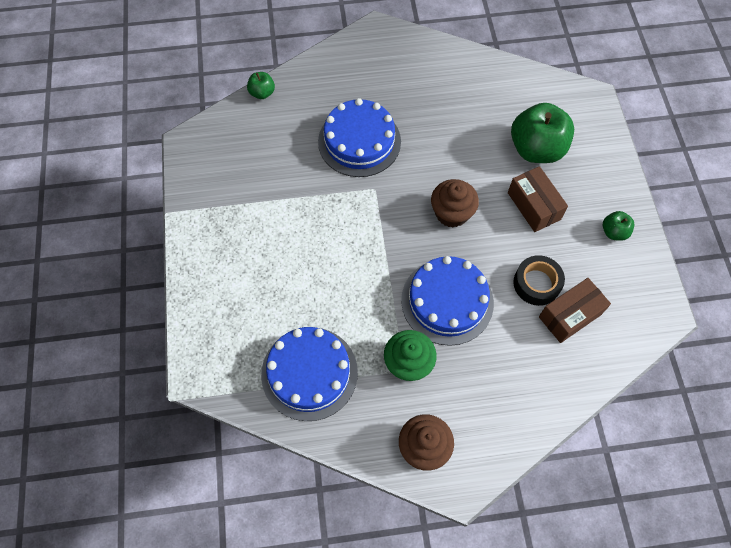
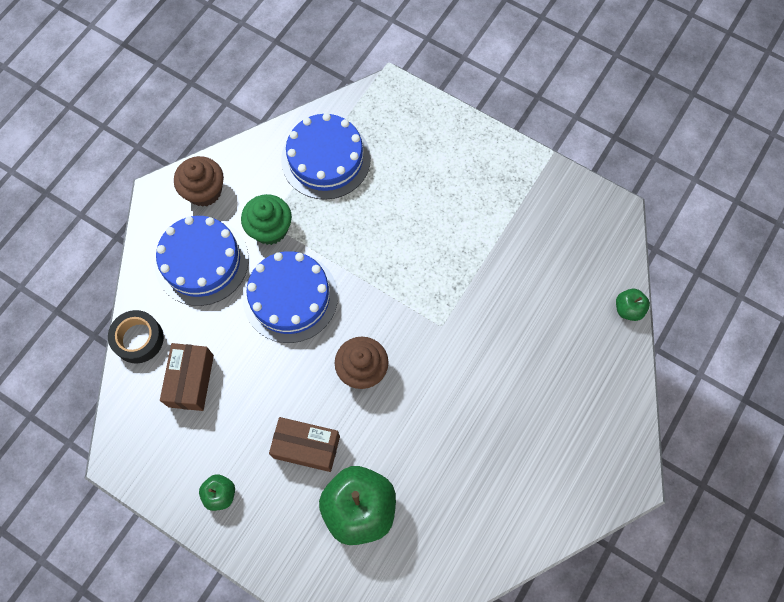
camera: 130 degrees right, 5 degrees up
(359, 141) = (502, 352): blue cake -> blue cake (201, 261)
(536, 283) = (239, 380): black tape -> black tape (138, 339)

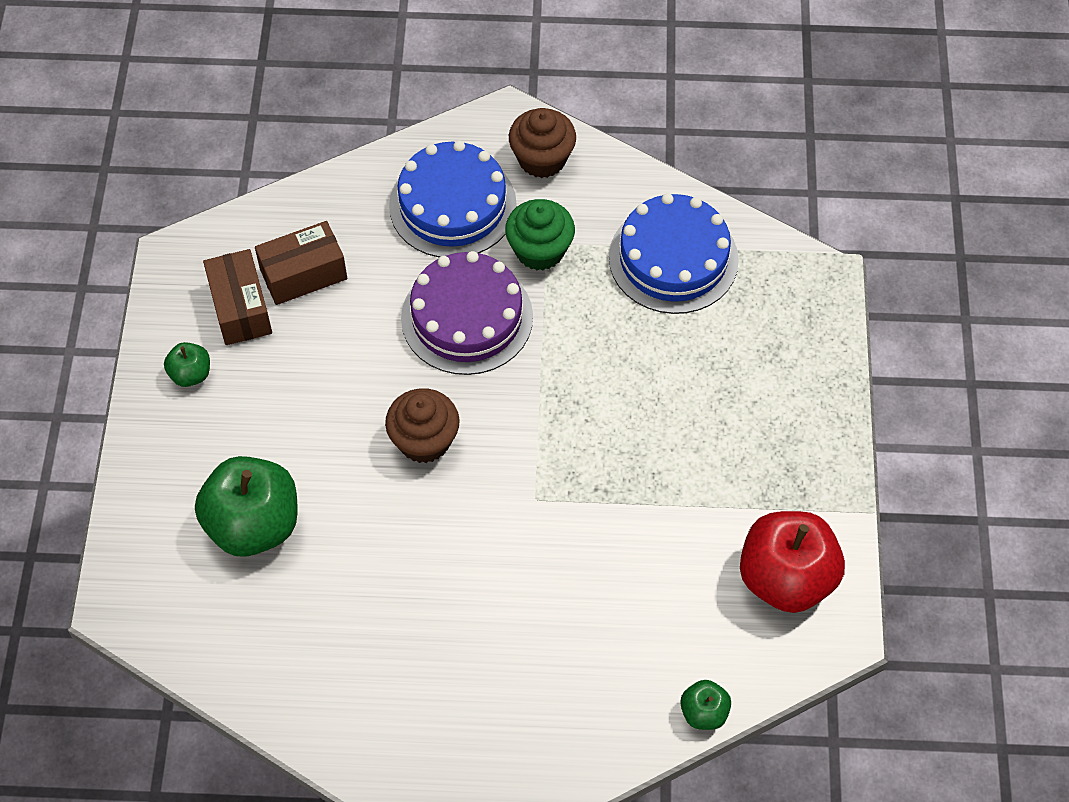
camera: 60 degrees right, 10 degrees down
(138, 339) = (320, 197): black tape -> none
(290, 297) = (467, 317): blue cake -> purple cake
(306, 447) = (294, 431): brown box -> brown box (240, 308)
(569, 219) = (786, 578): none -> red apple

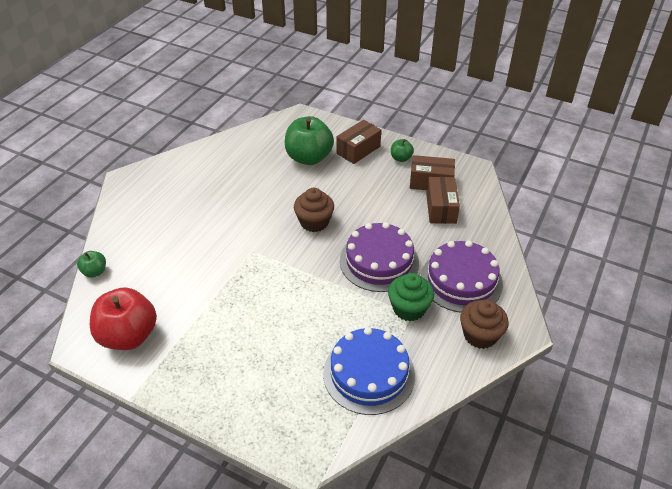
camera: 115 degrees right, 15 degrees down
(194, 452) = (358, 150): none -> brown box
(452, 205) = (461, 280): blue cake -> purple cake

